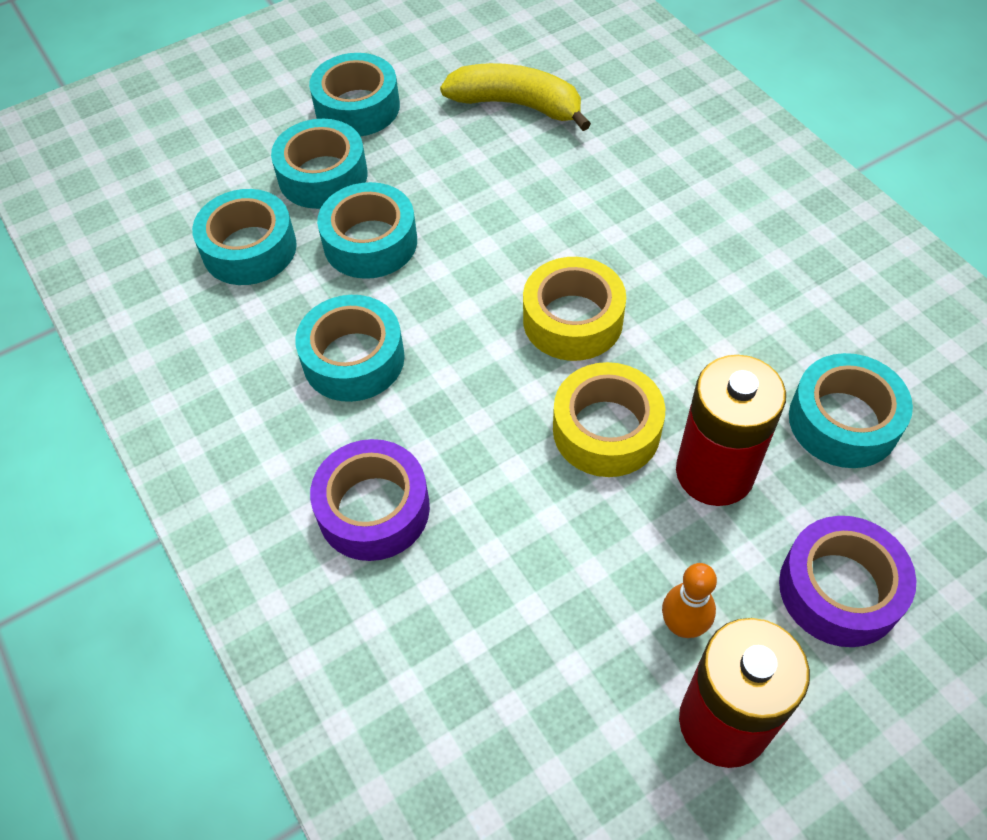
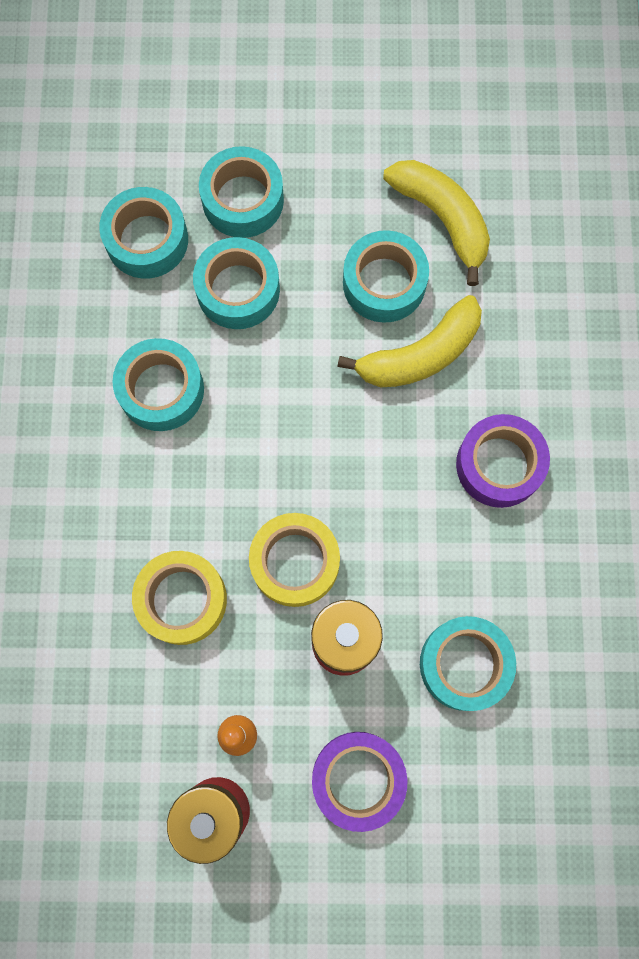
camera: 30 degrees right, 20 degrees up
(357, 107) = (313, 142): turquoise tape -> turquoise tape (384, 283)
(373, 509) = (101, 521): purple tape -> purple tape (499, 465)
(573, 320) = (337, 456): yellow tape -> yellow tape (182, 599)
(582, 205) = (420, 355): none -> yellow banana

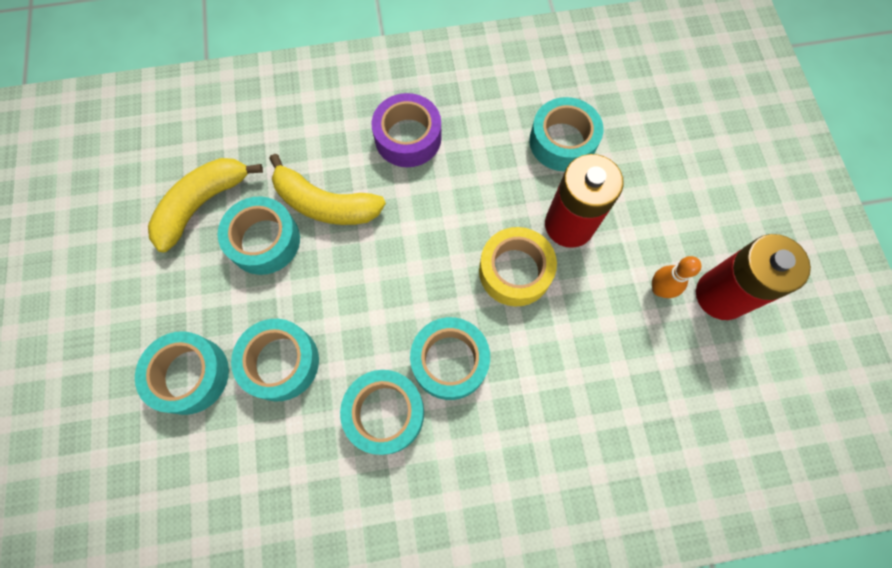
camera: 100 degrees left, 5 degrees down
(147, 240) = (236, 460): turquoise tape -> turquoise tape (449, 361)
(182, 599) = (566, 355): yellow tape -> none
(358, 779) = (664, 199): purple tape -> none
(420, 355) = (325, 204): yellow banana -> yellow banana turned 150 degrees clockwise

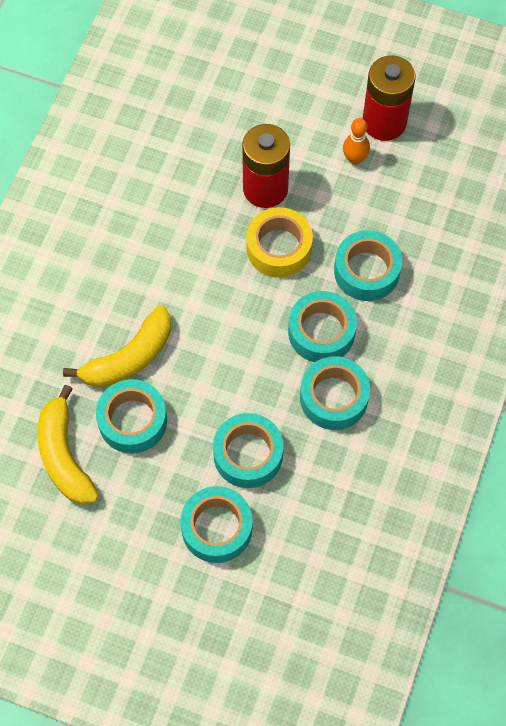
camera: 60 degrees left, 5 degrees down
(408, 137) = (108, 263): purple tape -> none
(562, 141) = (190, 151): turquoise tape -> turquoise tape (366, 271)

